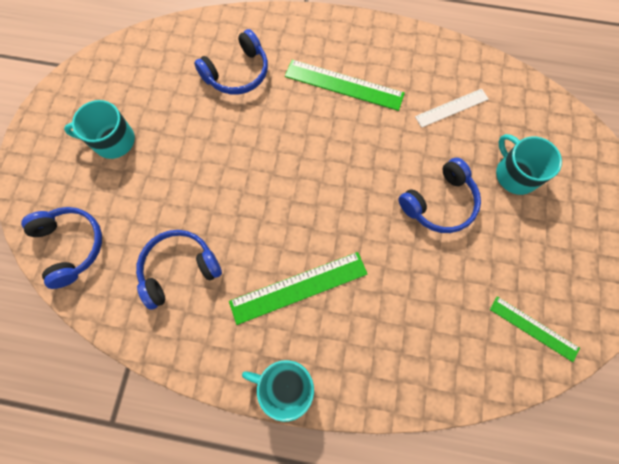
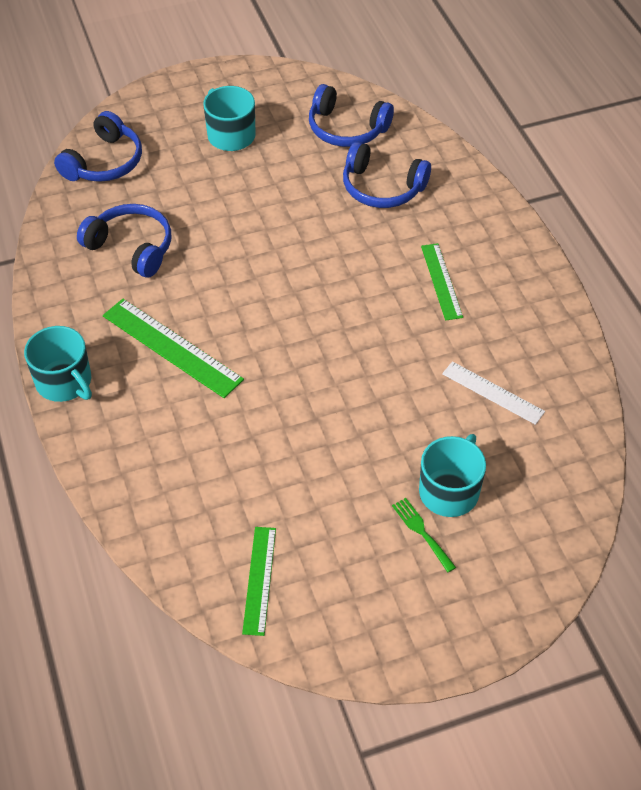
camera: 60 degrees right, 20 degrees down
(286, 385) = (64, 382): turquoise mug -> turquoise mug turned 150 degrees clockwise
(344, 85) = (441, 281): green ruler -> green ruler, size x0.63
(439, 203) = (355, 430): blue headphones -> blue headphones (346, 129)
(539, 207) = (422, 532): none -> green fork

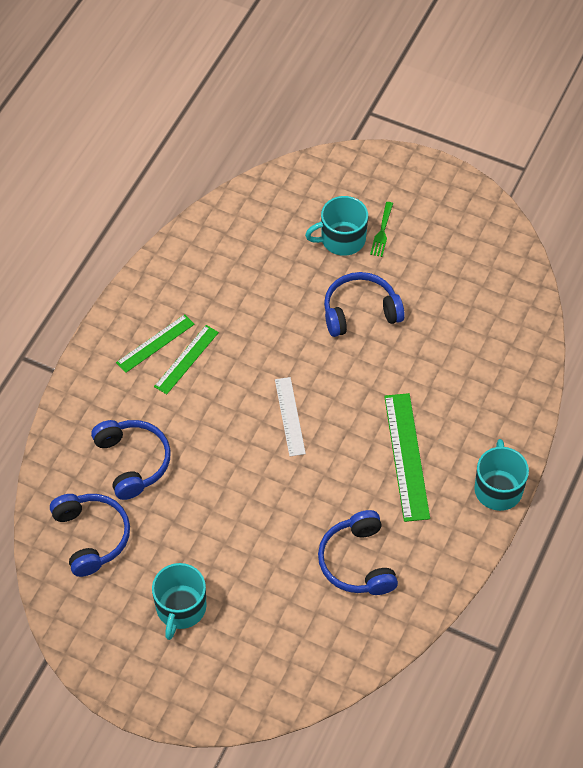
camera: 135 degrees left, 5 degrees up
(104, 162) = (301, 666): blue headphones -> blue headphones (360, 311)
(259, 580) = (494, 277): green ruler -> green ruler (155, 343)
(493, 393) = (249, 268): white ruler -> white ruler (290, 416)

